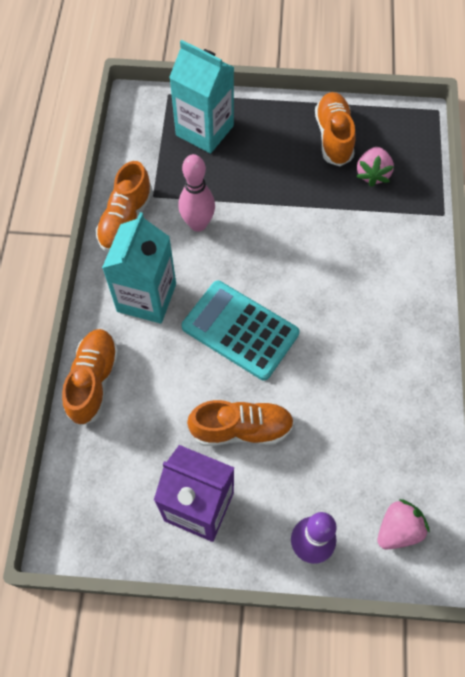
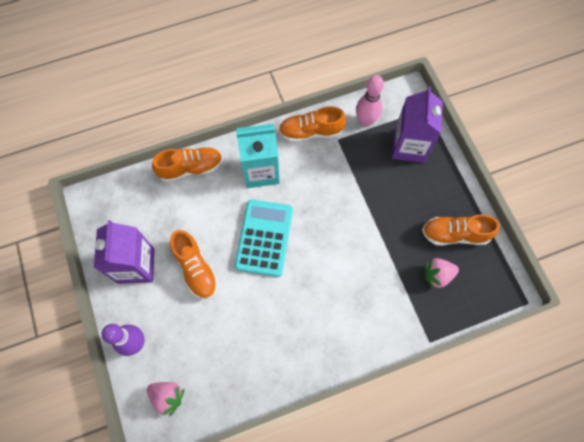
camera: 65 degrees right, 5 degrees up
(198, 224) = (331, 176): pink bowling pin -> pink bowling pin (365, 121)
(204, 130) = (409, 146): turquoise carton -> purple carton
(333, 137) = (455, 234): orange shoe -> orange shoe turned 150 degrees counterclockwise

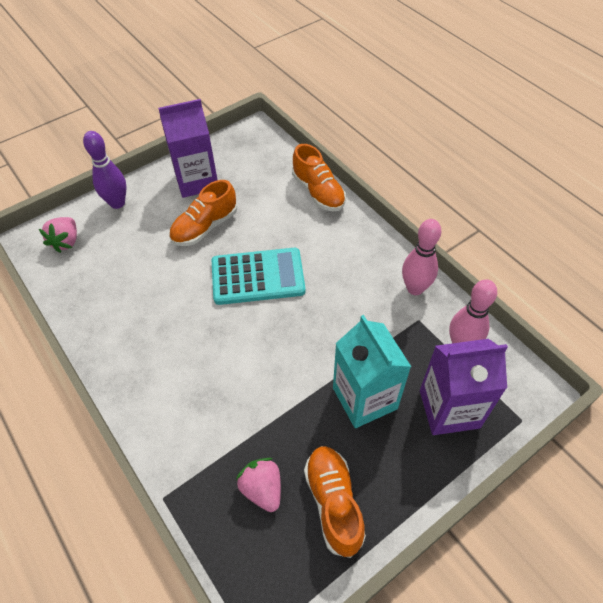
camera: 75 degrees right, 15 degrees down
(261, 171) = (340, 252): turquoise carton -> turquoise carton (364, 398)
(311, 132) = (415, 288): orange shoe -> pink bowling pin

